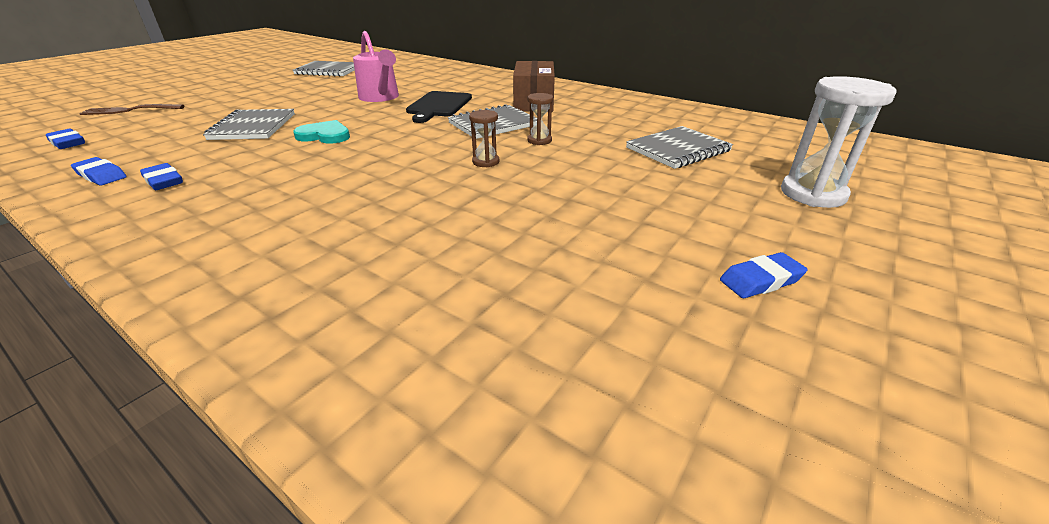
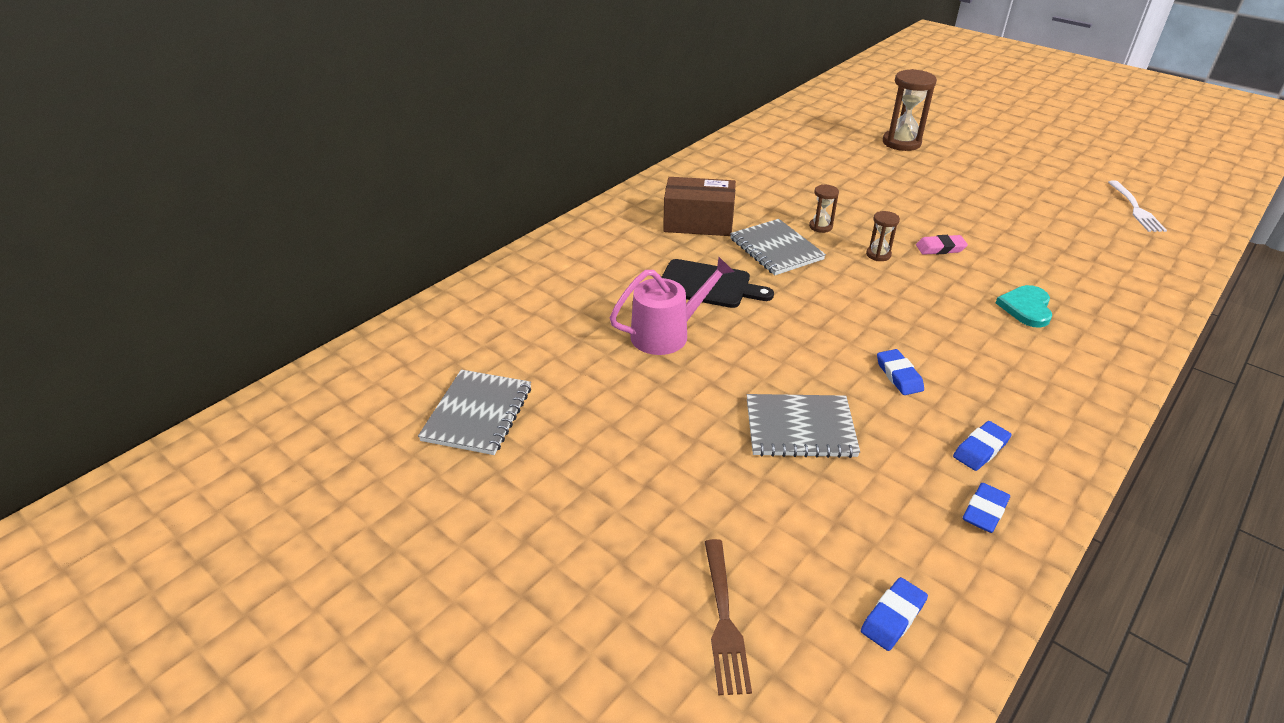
camera: 85 degrees left, 5 degrees up
(325, 135) = (824, 359): turquoise heart -> turquoise heart (1026, 308)
(502, 194) = (940, 248): none -> pink eraser
(678, 149) = (832, 170): grey notebook -> none
(742, 463) = (1135, 208): none -> white fork
(760, 280) = (1012, 180): blue eraser -> blue eraser (899, 375)
(812, 194) = (901, 143): white hourglass -> brown hourglass

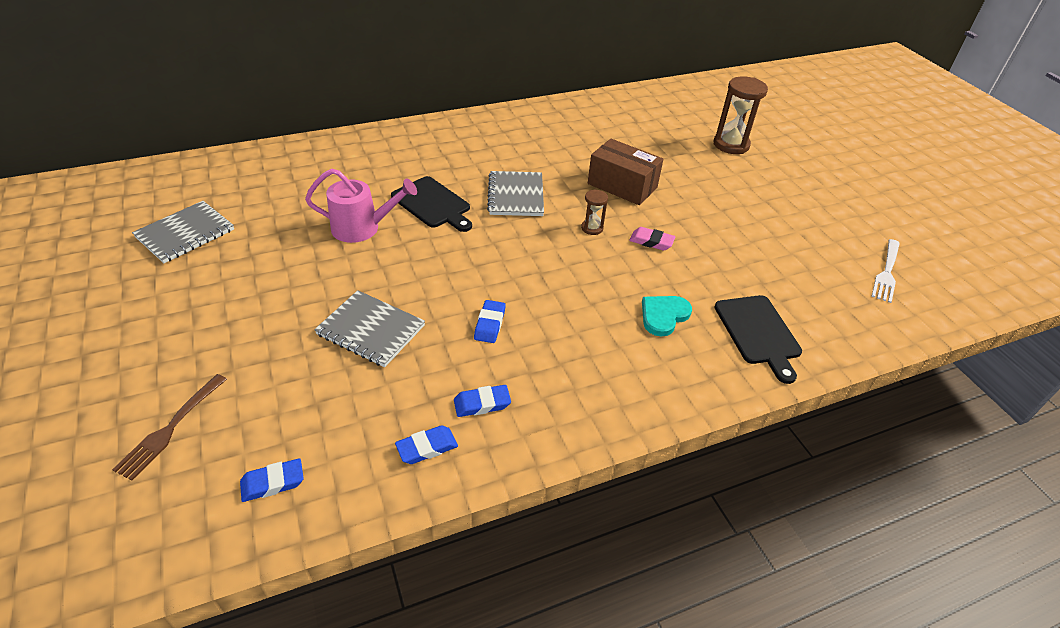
camera: 25 degrees right, 5 degrees up
(698, 223) = (482, 156): brown box -> brown box (622, 186)
(820, 227) = (573, 190): brown hourglass -> none
(1109, 293) = (758, 333): none -> black cutting board

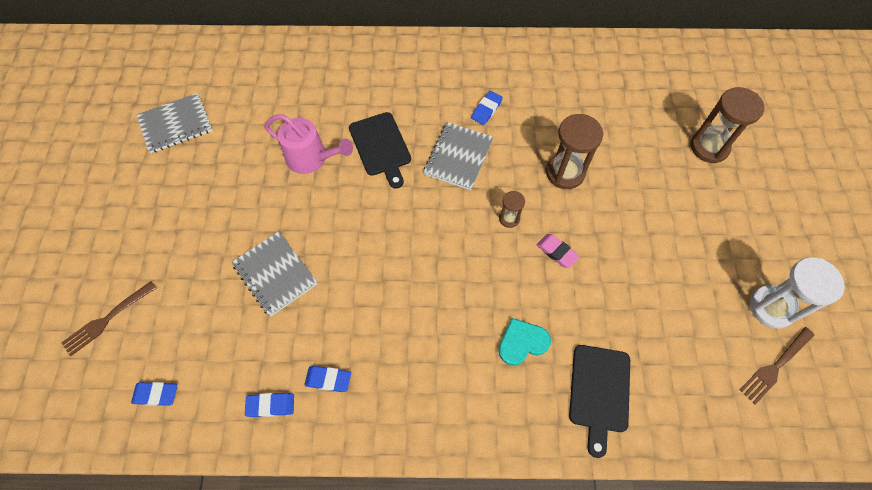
camera: 25 degrees right, 20 degrees up
(490, 324) = (369, 300): blue eraser -> blue eraser (486, 110)
(622, 186) = (565, 172): brown box -> brown hourglass
(854, 234) = (771, 307): none -> white hourglass
(886, 272) = (775, 366): white fork -> brown fork

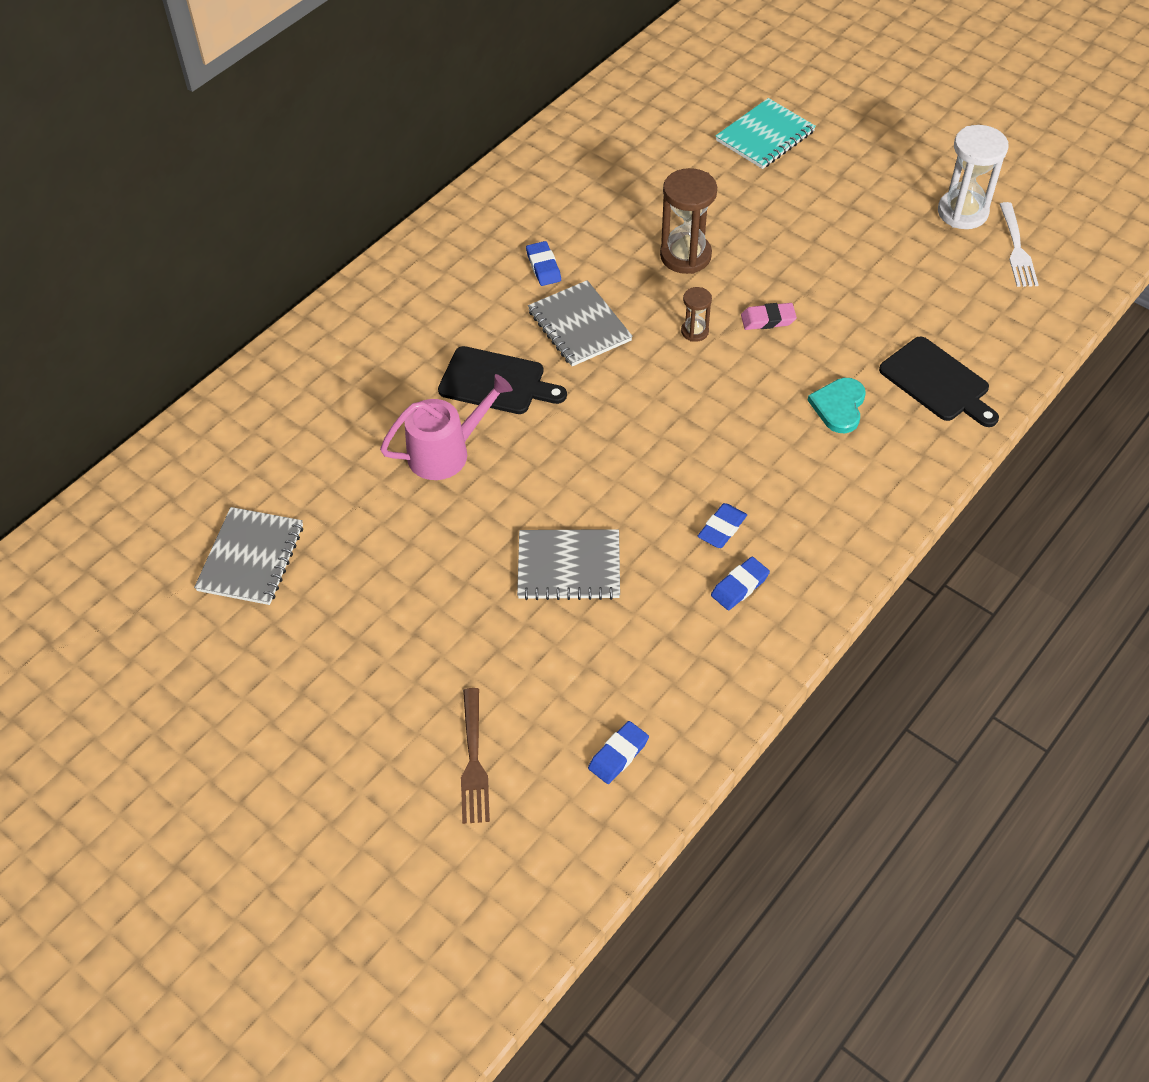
camera: 50 degrees left, 10 degrees down
(271, 405) = (725, 652): blue eraser -> blue eraser (722, 528)
(709, 147) = (765, 136): brown hourglass -> turquoise notebook
(775, 366) = (1016, 248): brown fork -> white fork

